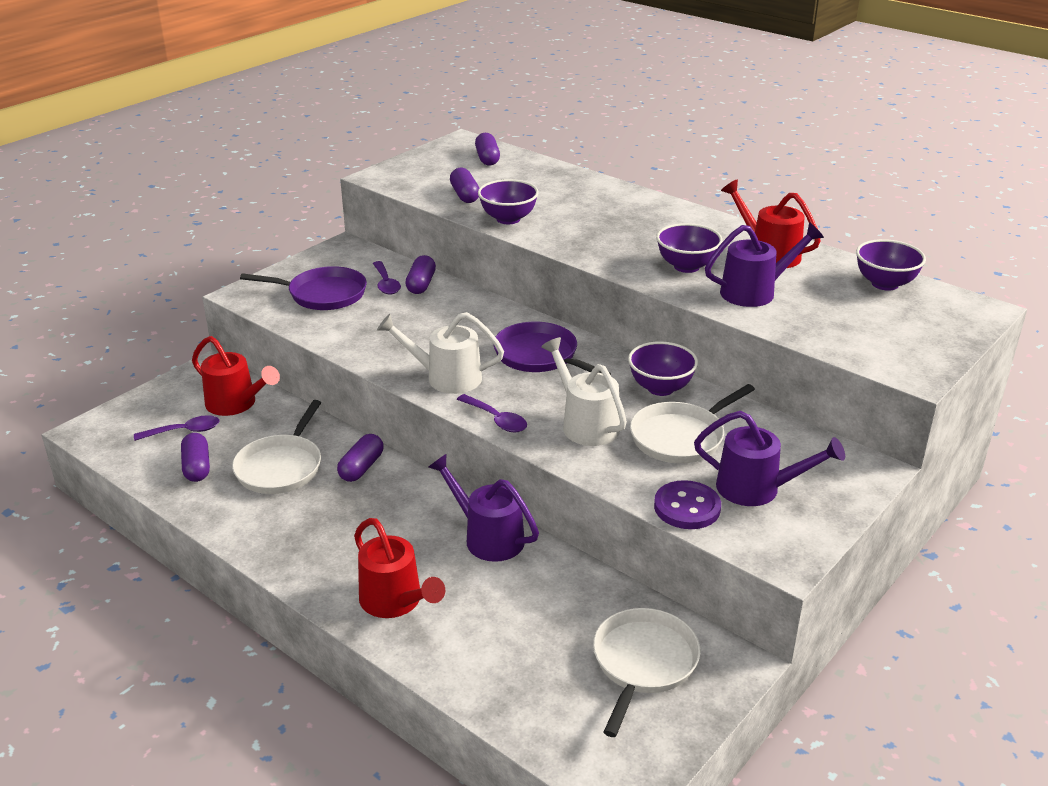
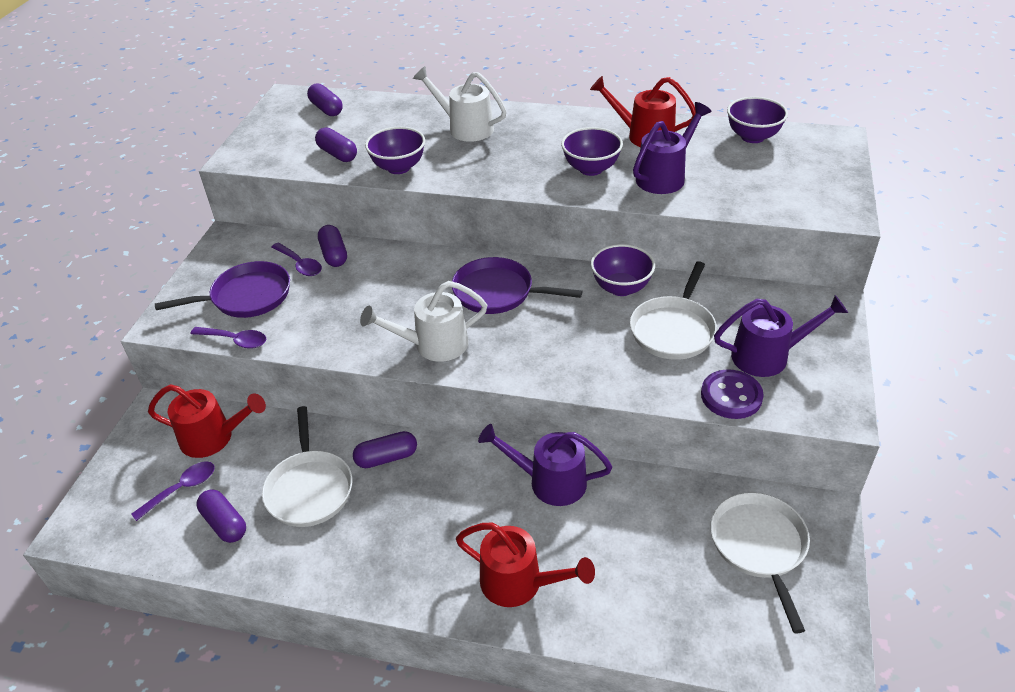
camera: 25 degrees left, 10 degrees up
(361, 468) = (386, 458): purple capsule -> purple capsule turned 75 degrees clockwise
(496, 419) = (511, 371): purple spoon -> purple spoon (235, 340)
(585, 423) = (588, 346): white watering can -> white watering can (465, 128)

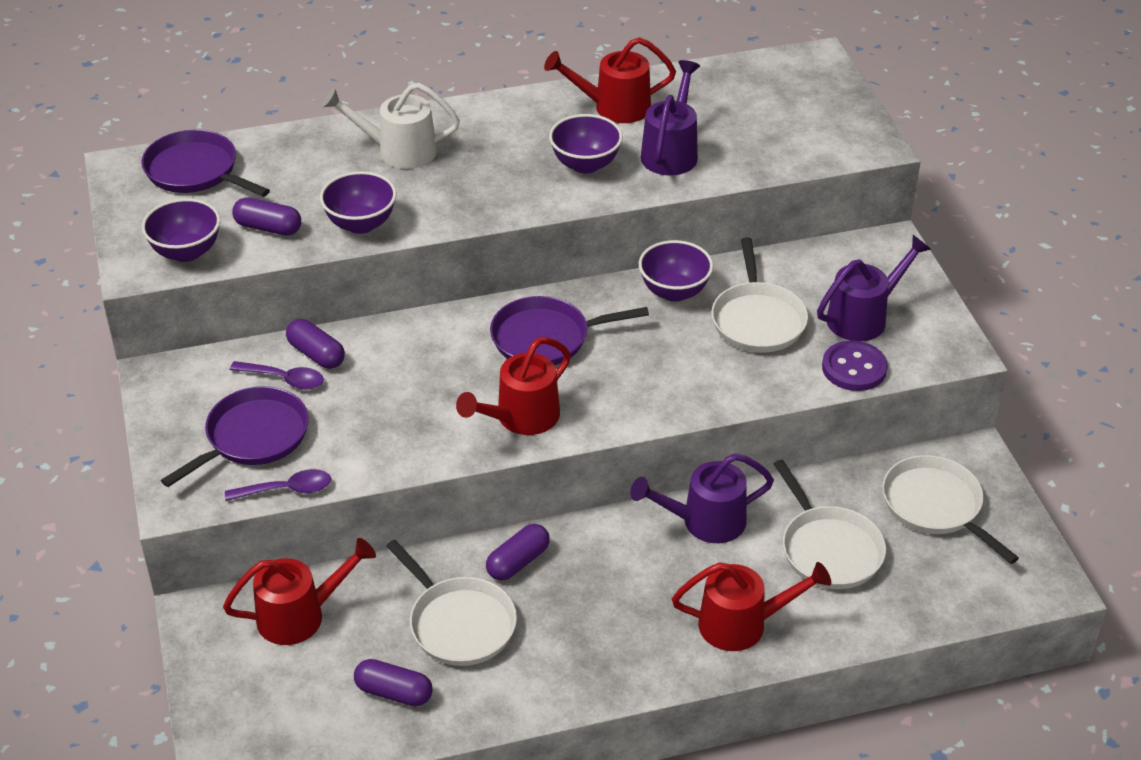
camera: 30 degrees left, 0 degrees up
(181, 489) = (312, 680): purple spoon -> none
(326, 109) = (195, 171): purple capsule -> purple pan
(433, 345) = (520, 418): white watering can -> red watering can
(637, 547) = (829, 549): none -> white pan
(752, 137) = (730, 78): purple bowl -> purple bowl (186, 252)

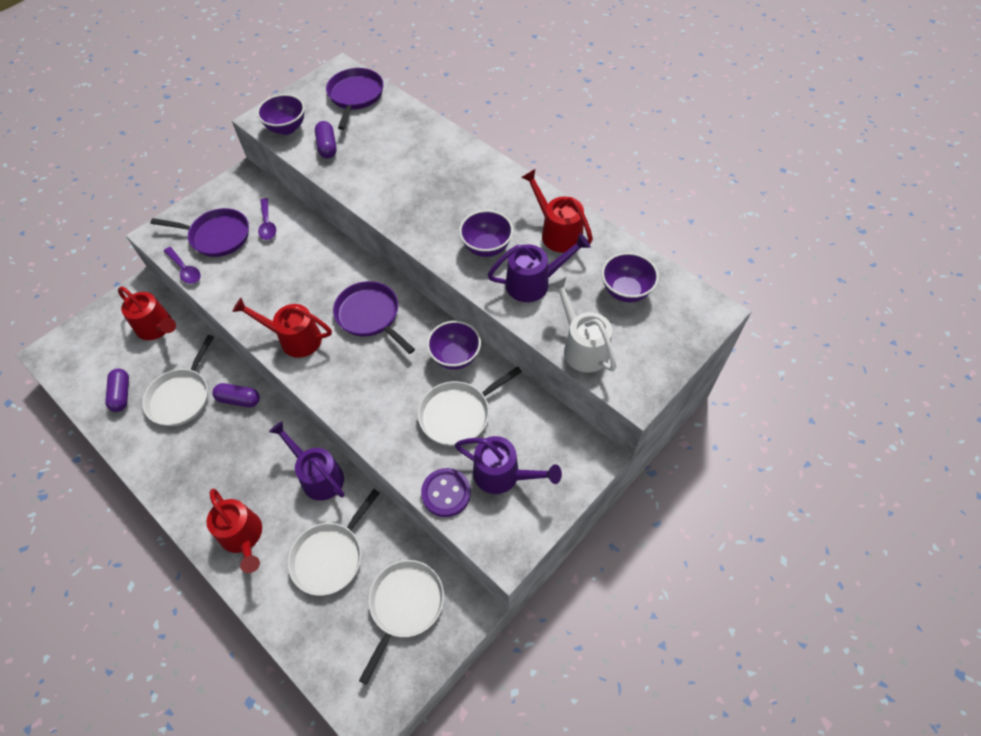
camera: 60 degrees right, 15 degrees up
(316, 354) = (294, 226): purple capsule -> none
(361, 224) = (356, 180): purple bowl -> purple bowl (626, 291)
(397, 151) = (433, 160): white watering can -> white watering can (581, 346)

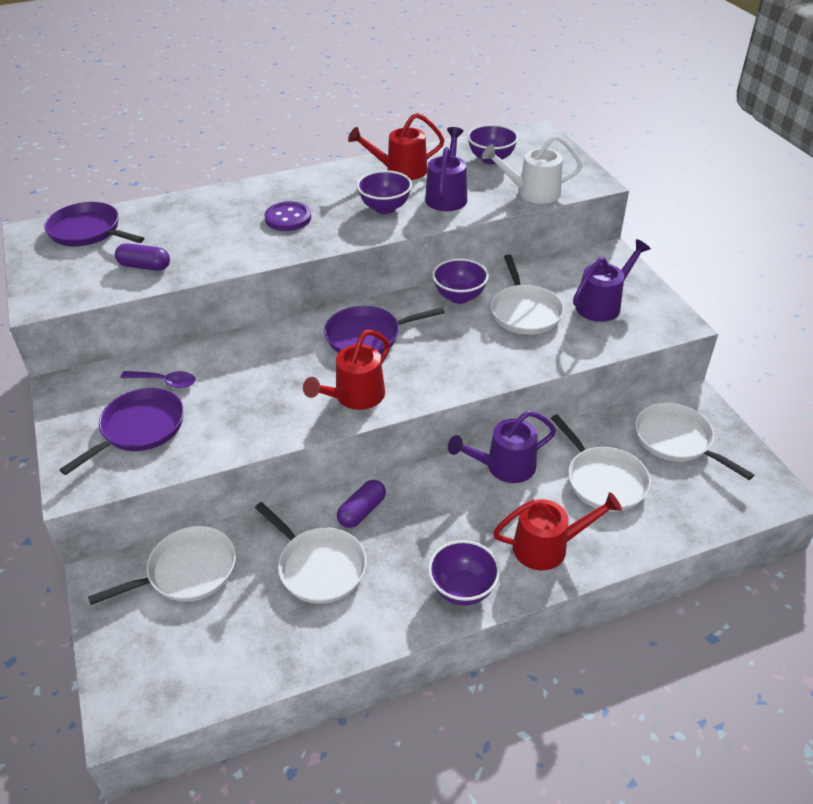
camera: 65 degrees left, 15 degrees down
(121, 394) = (269, 632): purple capsule -> none
(157, 328) = (188, 571): red watering can -> white pan
(185, 270) = (168, 469): purple spoon -> none
(286, 128) = (79, 288): purple bowl -> purple bowl (463, 589)
(446, 493) = (604, 341): purple button -> purple button (288, 218)

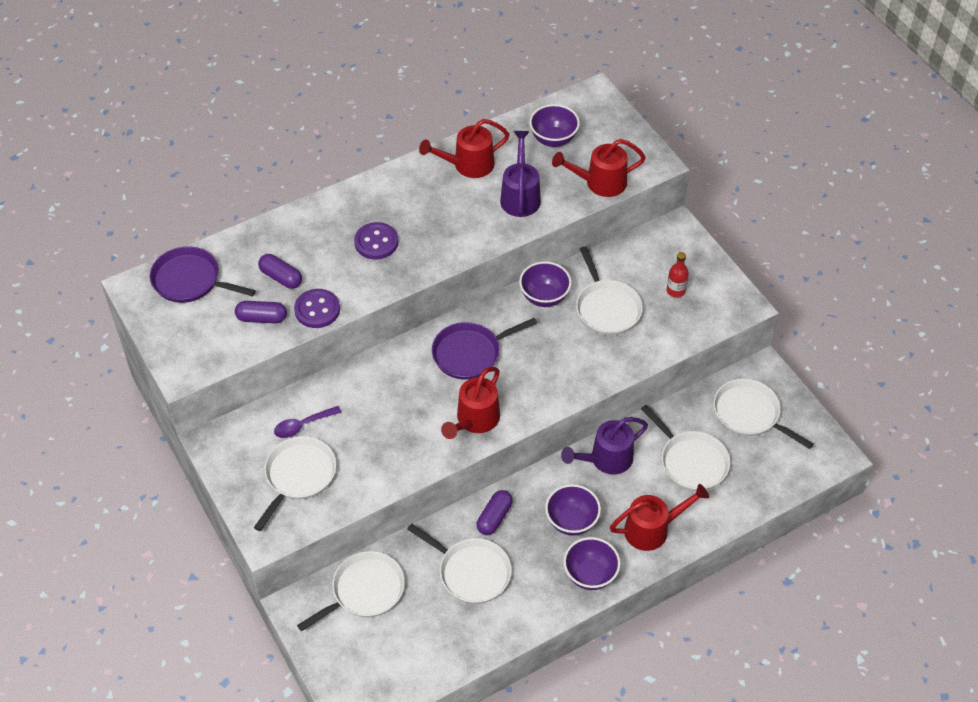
camera: 10 degrees left, 10 degrees up
(140, 428) = (298, 476): purple pan -> white pan
(165, 382) = (302, 425): purple spoon -> purple spoon turned 150 degrees clockwise
(180, 236) = (281, 277): none -> purple capsule
(205, 264) = (317, 310): none -> purple button
(385, 208) = (465, 219): purple bowl -> purple bowl (571, 521)
(532, 193) = (599, 183): white watering can -> red watering can
(603, 304) = (675, 291): purple watering can -> red bottle

